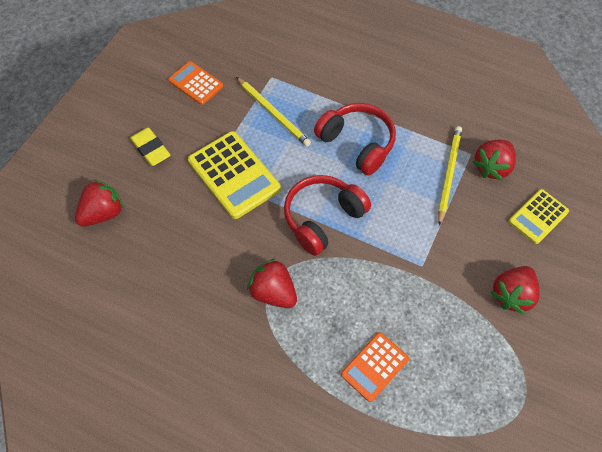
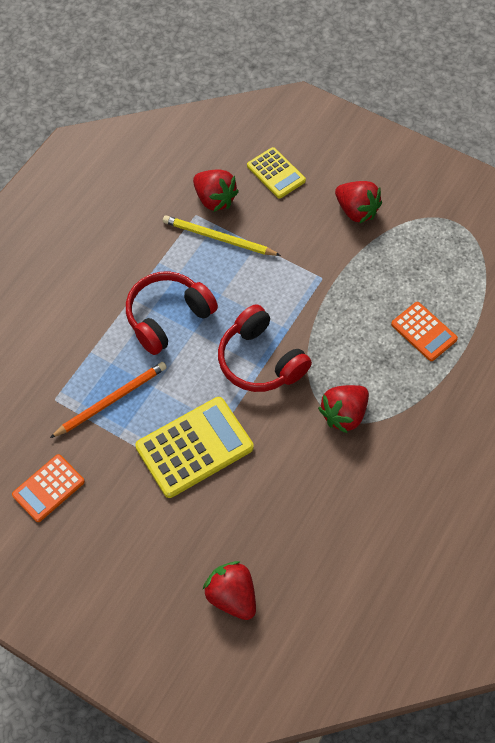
camera: 85 degrees left, 0 degrees up
(151, 149) = (144, 542): yellow eraser -> none
(273, 113) = (111, 400): yellow pencil -> orange pencil

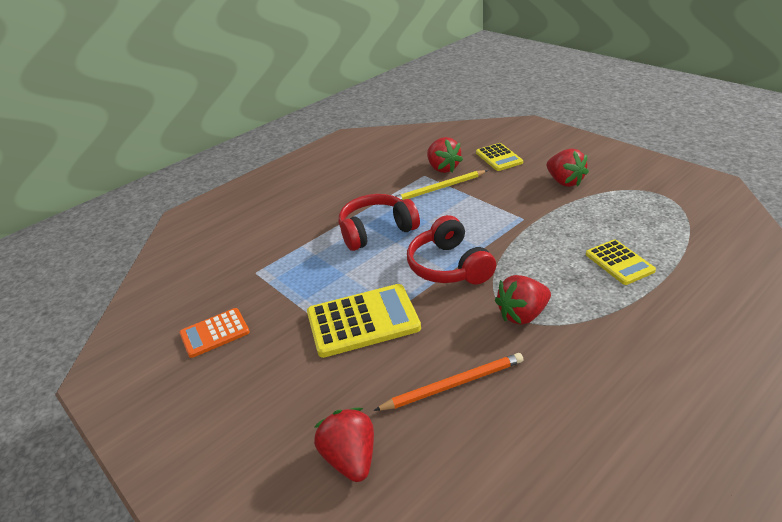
camera: 20 degrees right, 25 degrees down
(111, 400) = (303, 278): orange pencil -> orange pencil (453, 384)
(218, 238) = (438, 189): yellow pencil -> yellow pencil turned 60 degrees counterclockwise
(423, 332) = (619, 262): orange calculator -> yellow calculator

